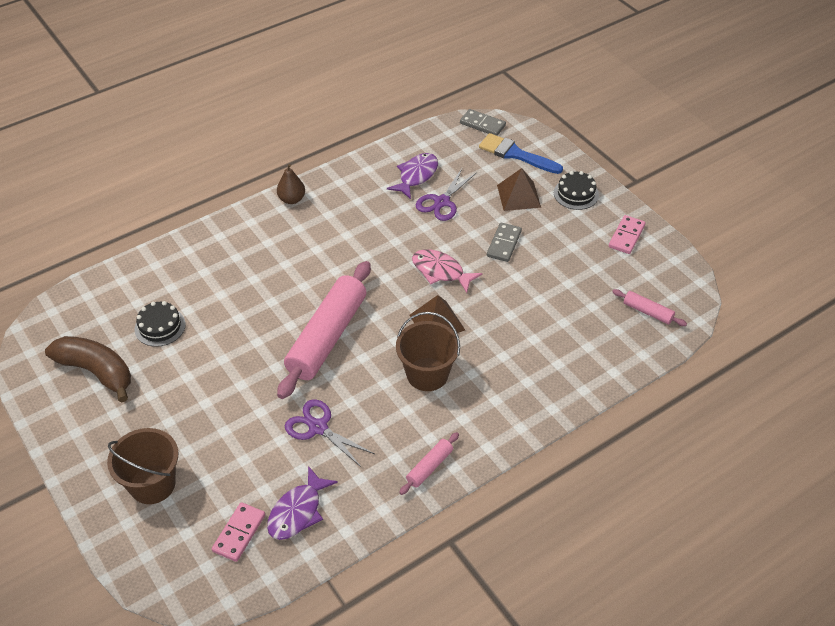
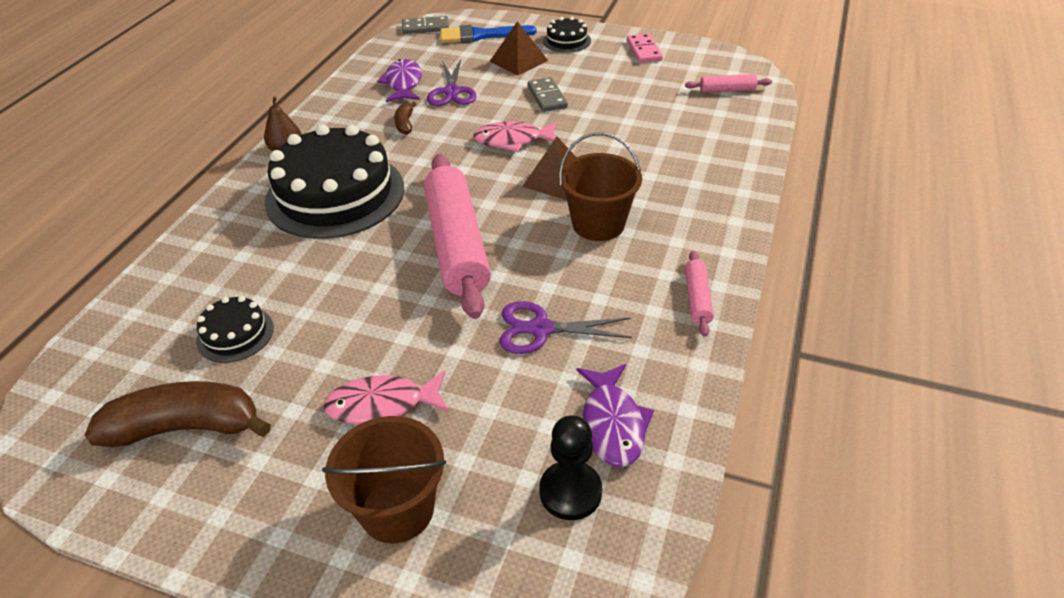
camera: 35 degrees left, 5 degrees down
(194, 421) = (382, 406): none -> pink fish
(239, 533) = (570, 492): pink domino -> black pawn
(291, 254) = (335, 194): none -> black cake
(384, 216) = (405, 124): none -> brown banana

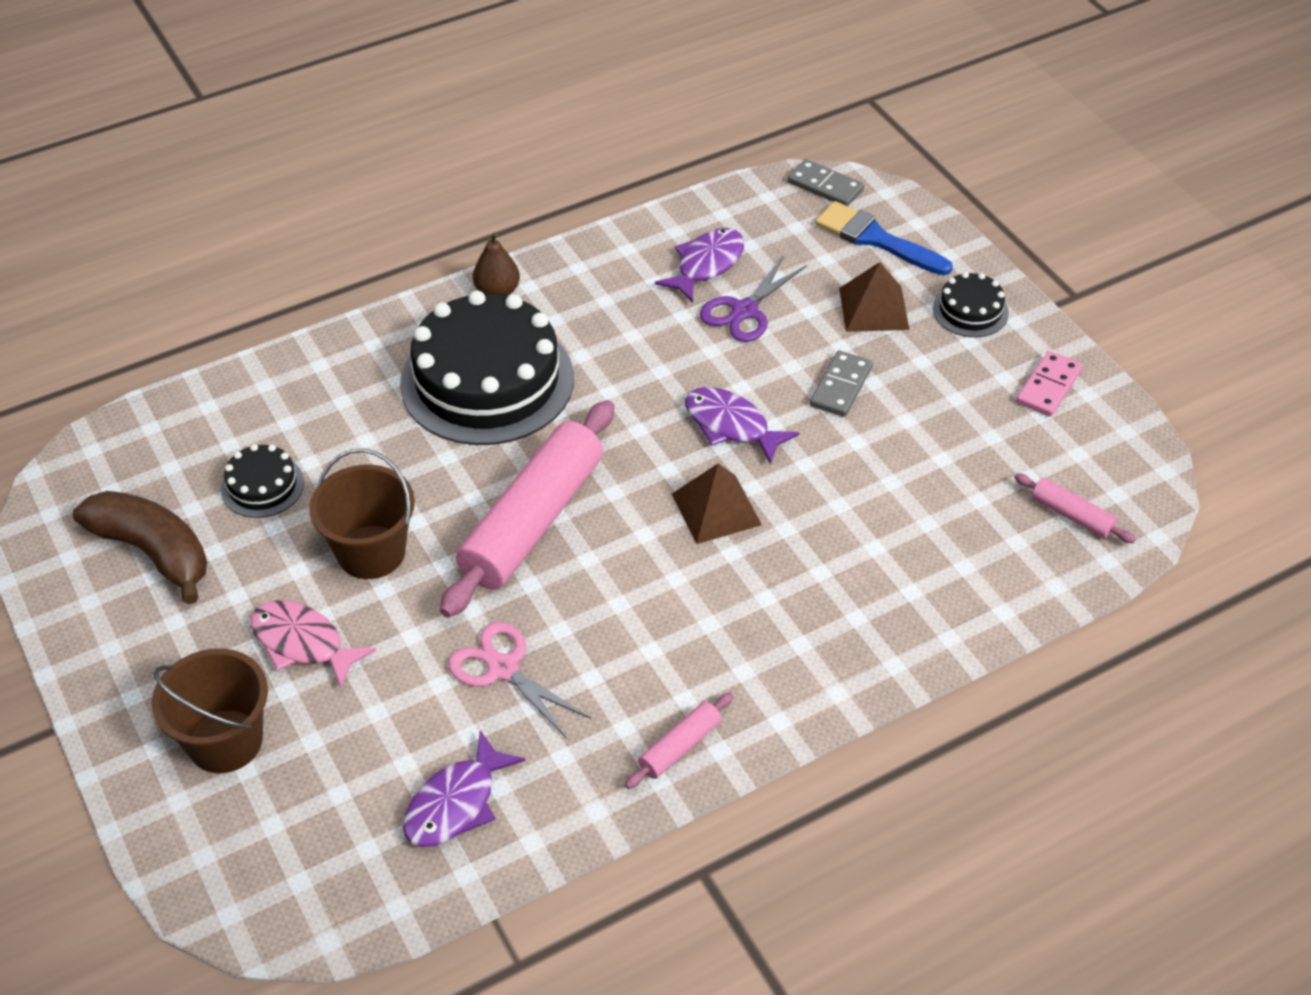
camera: 40 degrees right, 5 degrees up
(405, 124) = (646, 328): brown banana -> none
(513, 141) = (731, 425): pink fish -> purple fish
(541, 329) = (503, 669): purple scissors -> pink scissors
(570, 492) = (357, 831): black pawn -> none
(598, 224) = (691, 594): brown bucket -> brown bucket (371, 552)

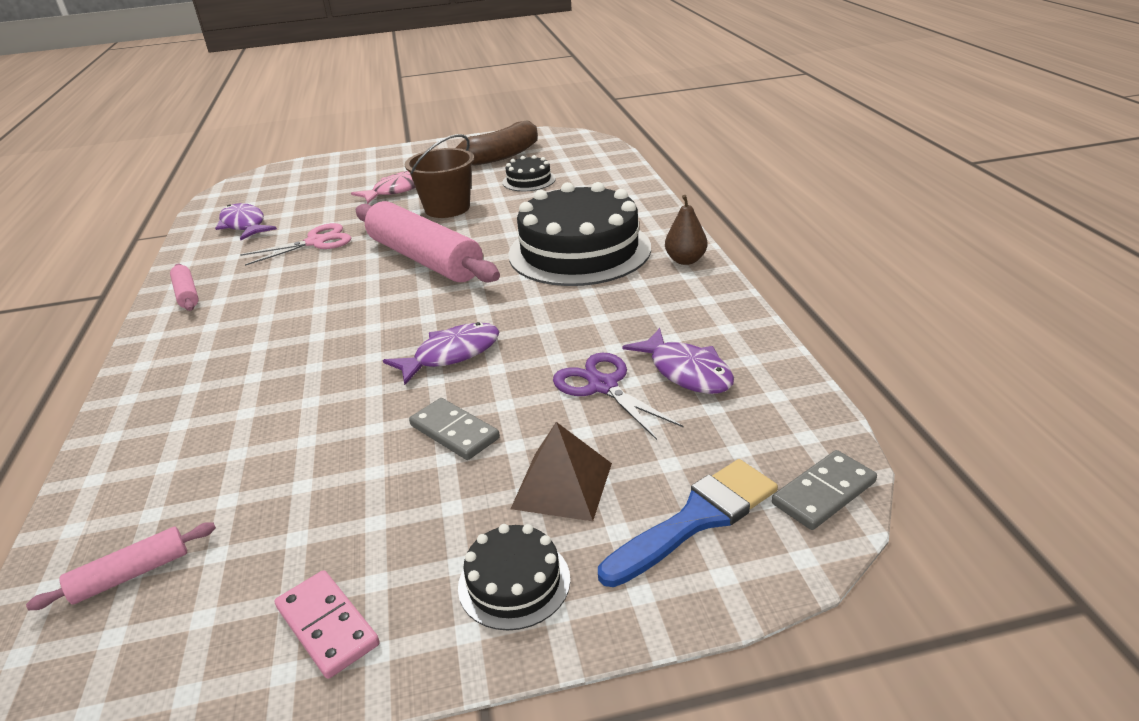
camera: 110 degrees right, 15 degrees down
(225, 741) = (355, 173): brown bucket -> none
(716, 509) = (366, 334): brown pyramid -> none

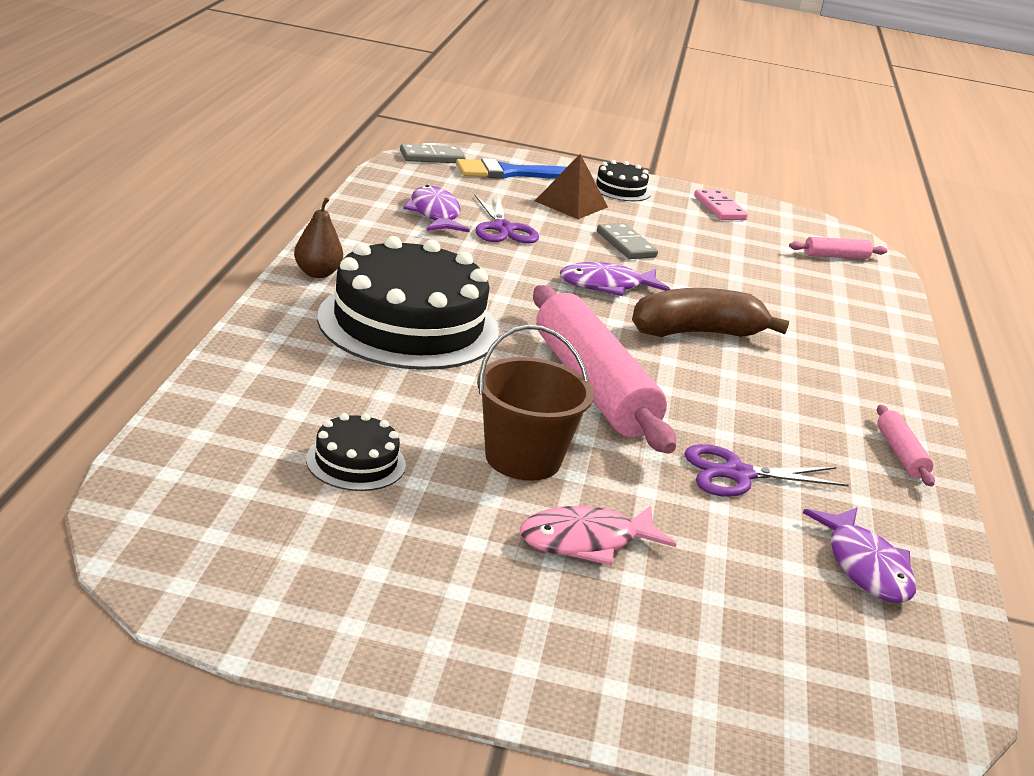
camera: 165 degrees left, 5 degrees down
(316, 242) = (737, 474): pink scissors -> purple scissors
(500, 156) = (344, 556): brown banana -> brown banana (696, 333)

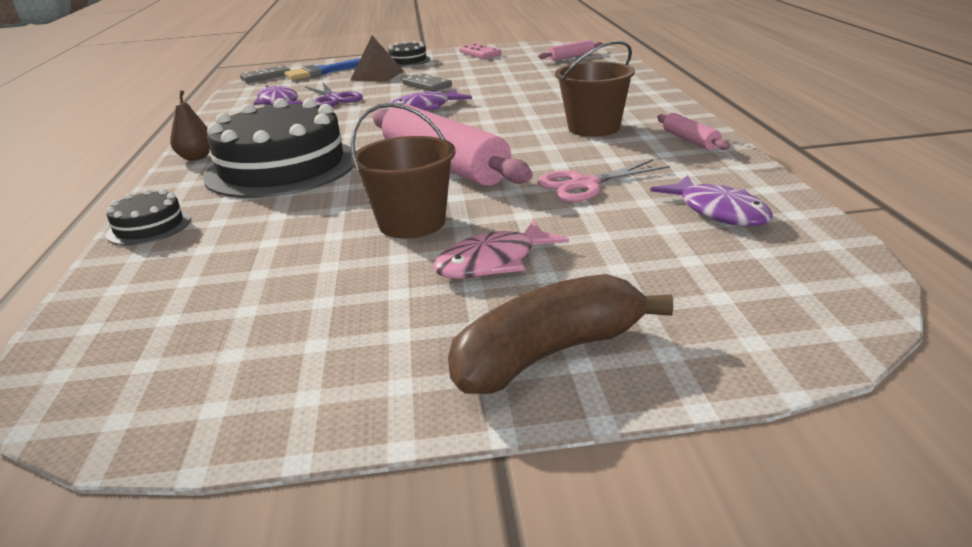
camera: 10 degrees left, 0 degrees up
(356, 462) = (268, 267): black cake -> black cake (149, 226)
(696, 333) = (503, 116): brown banana -> brown banana (548, 355)
(737, 474) = (584, 184): purple scissors -> pink scissors
(796, 392) = (594, 128): none -> brown bucket

